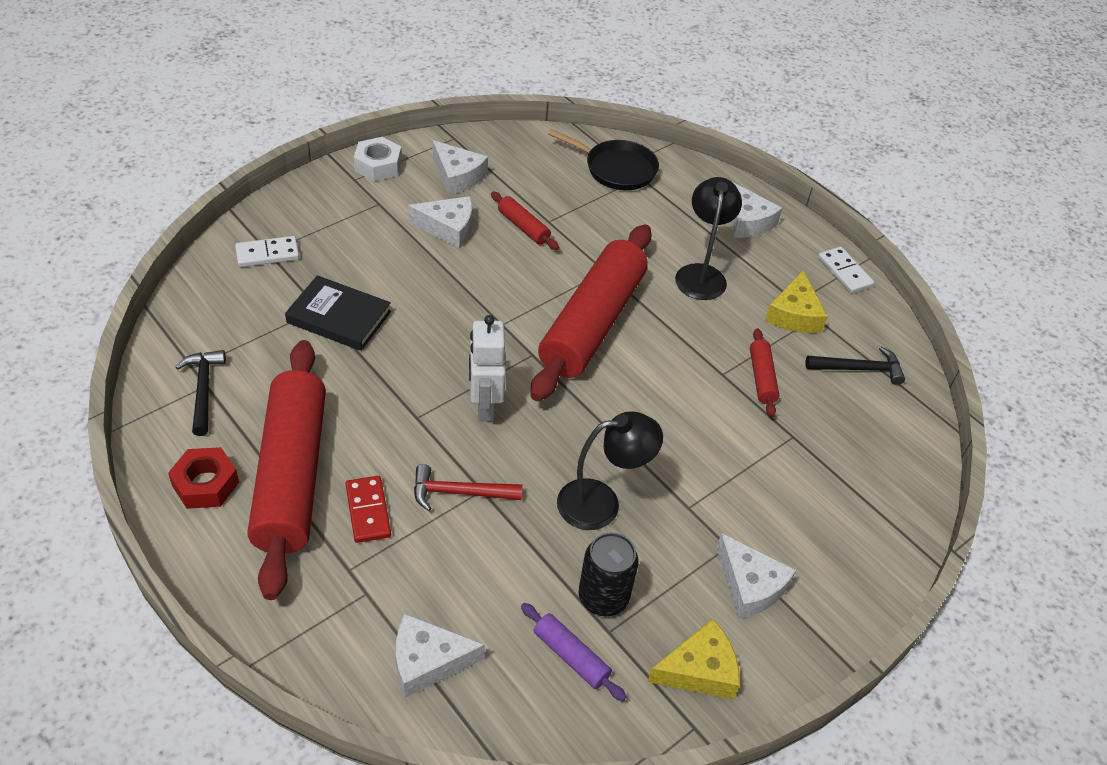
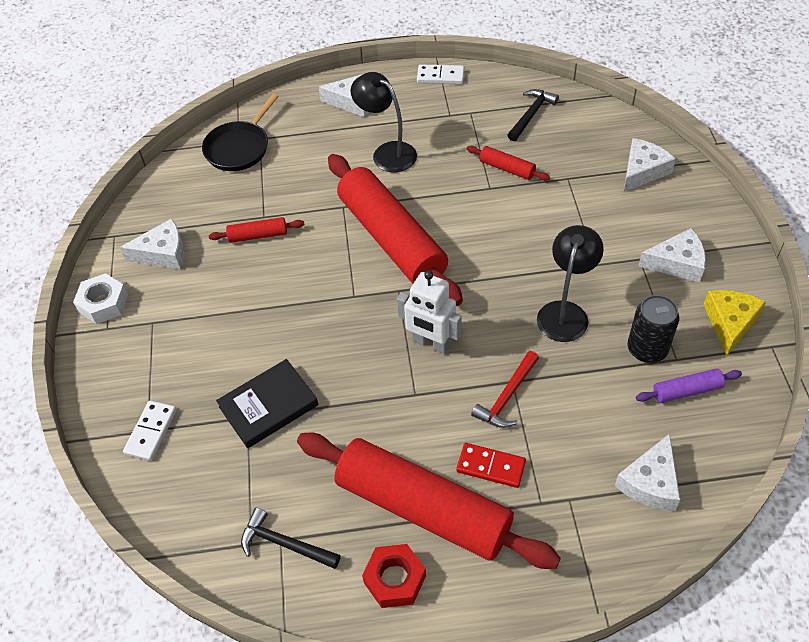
camera: 50 degrees left, 5 degrees up
(448, 228) = (220, 286): white cheese -> white cheese (642, 171)
(617, 169) = (239, 148): black pan -> black pan turned 150 degrees clockwise
(794, 314) = (461, 122): yellow cheese -> none

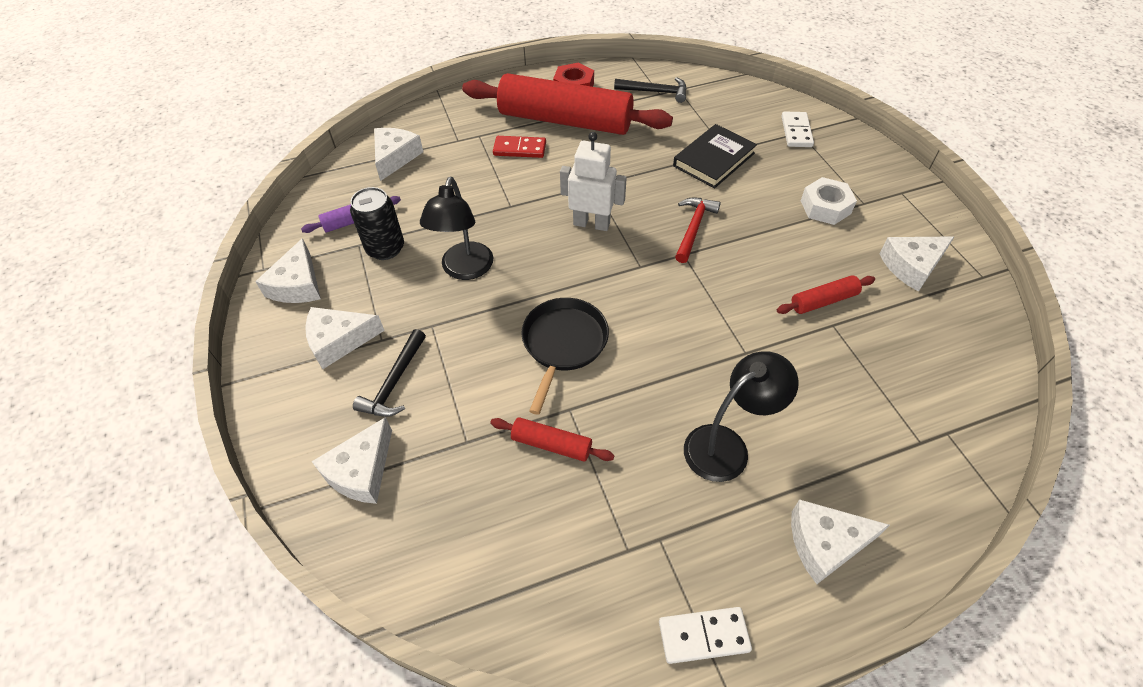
camera: 165 degrees right, 0 degrees up
(103, 303) = (925, 211): white nut -> white nut (825, 207)
(239, 148) = (936, 420): black pan -> black pan (563, 343)
(387, 153) = (726, 445): black lamp -> black lamp turned 60 degrees counterclockwise
(391, 239) = (669, 319): red rolling pin -> none
(507, 397) = (513, 194): red hammer -> red hammer (693, 228)
(531, 115) = (529, 561): black hammer -> black hammer (394, 382)
(730, 322) = (297, 284): yellow cheese -> white cheese

